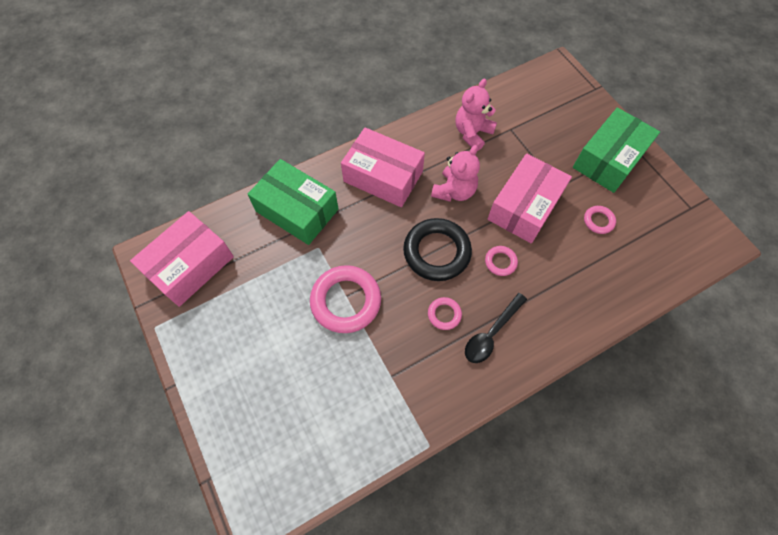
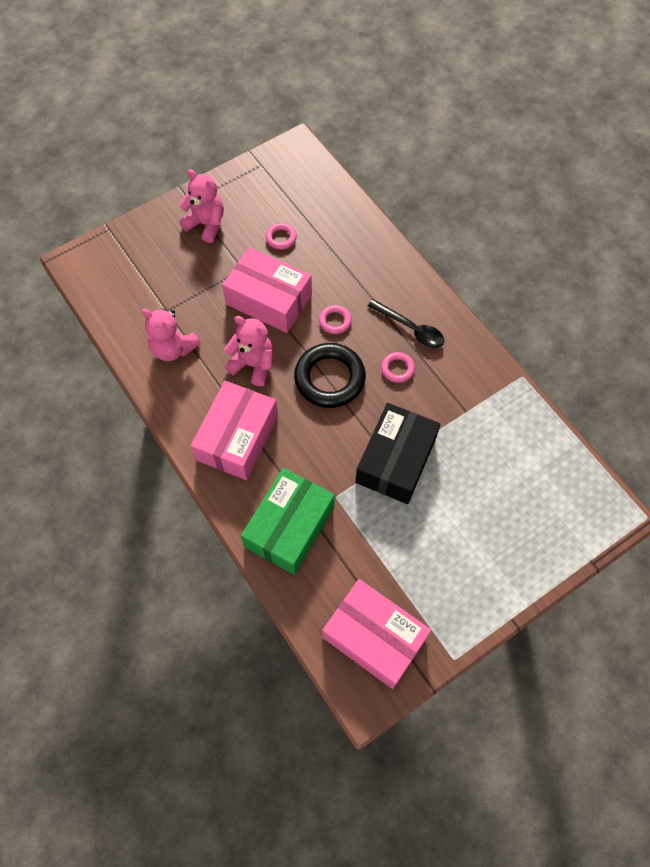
camera: 95 degrees left, 0 degrees up
(346, 301) = (395, 460): pink ring -> black box
(609, 159) = (206, 224): green box -> pink teddy bear

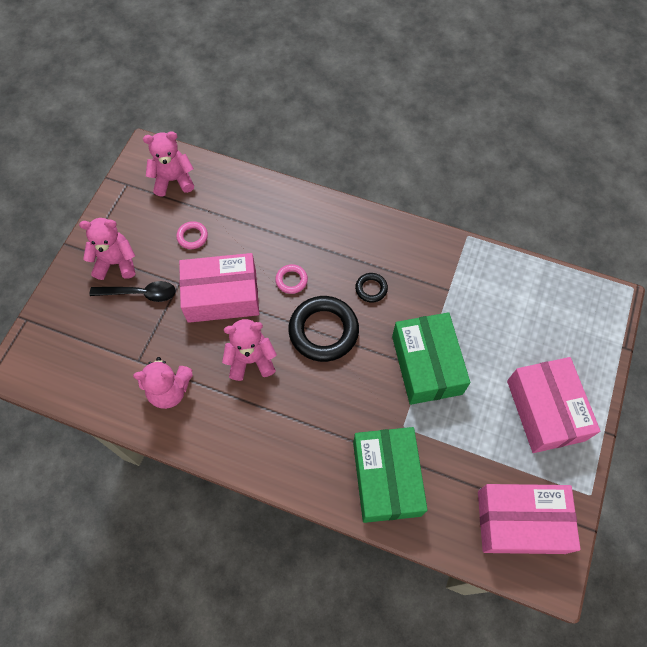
camera: 35 degrees left, 0 degrees up
(237, 438) = (285, 432): pink box -> pink box (545, 410)
(300, 183) = (173, 180): none -> pink teddy bear
(395, 460) = (426, 365): black box -> green box
(397, 369) = (371, 289): pink ring -> black ring
(411, 329) = (356, 250): black spoon -> black spoon (140, 293)

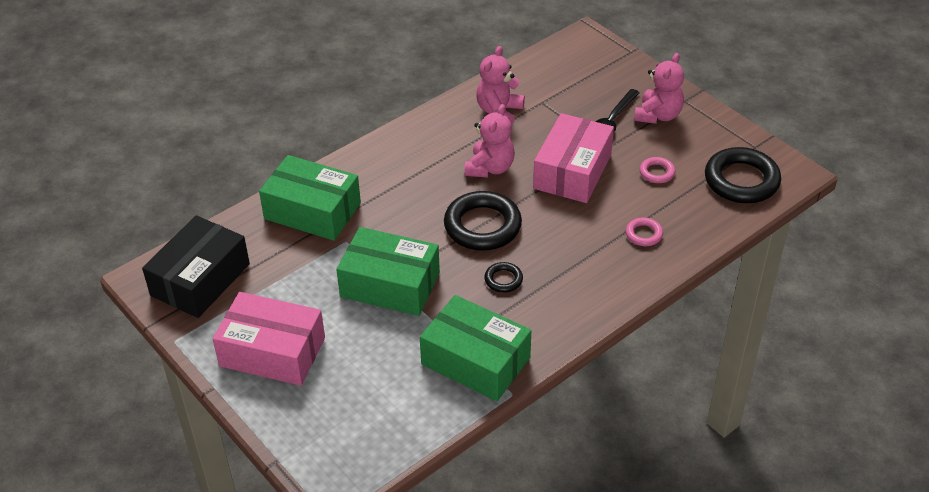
camera: 120 degrees right, 20 degrees down
(173, 180) = (741, 180): pink teddy bear -> black ring
(291, 280) = (556, 224): pink ring -> pink ring (644, 234)
(456, 270) = (475, 361): none -> green box
(520, 521) = (200, 279): pink box -> black box

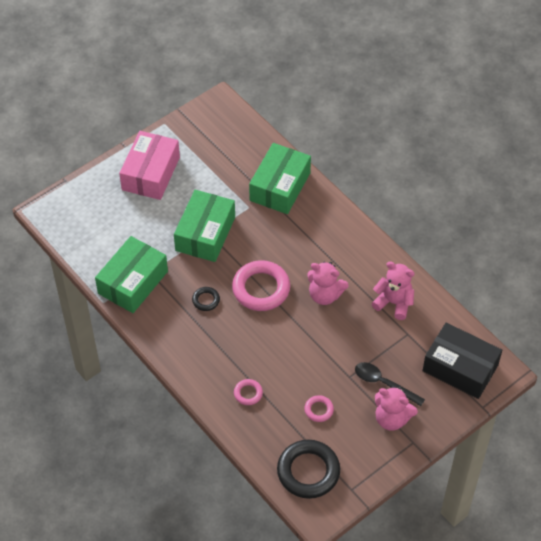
camera: 90 degrees right, 10 degrees up
(200, 279) = (216, 131): black box -> black box (460, 368)
(482, 226) = (261, 289): black ring -> pink ring
(572, 171) = (321, 350): pink box -> none

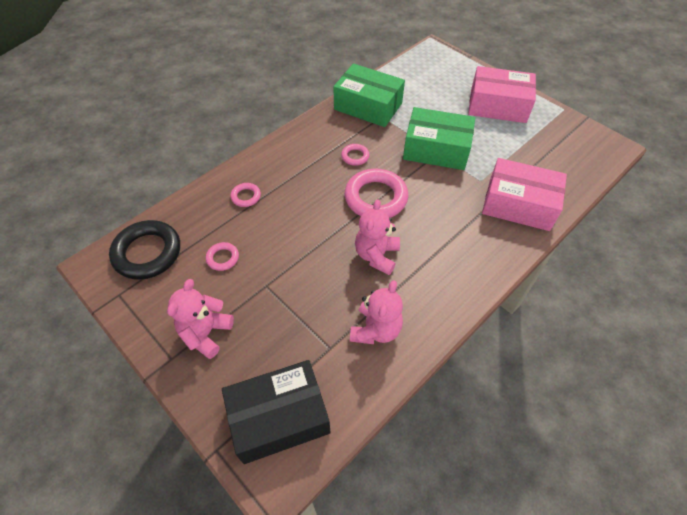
camera: 85 degrees right, 0 degrees up
(206, 300) = (355, 156): black ring -> pink ring
(280, 187) = (518, 205): green box -> pink box
(383, 383) = (256, 322): black spoon -> none
(460, 368) = (279, 417): black box -> black box turned 45 degrees clockwise

